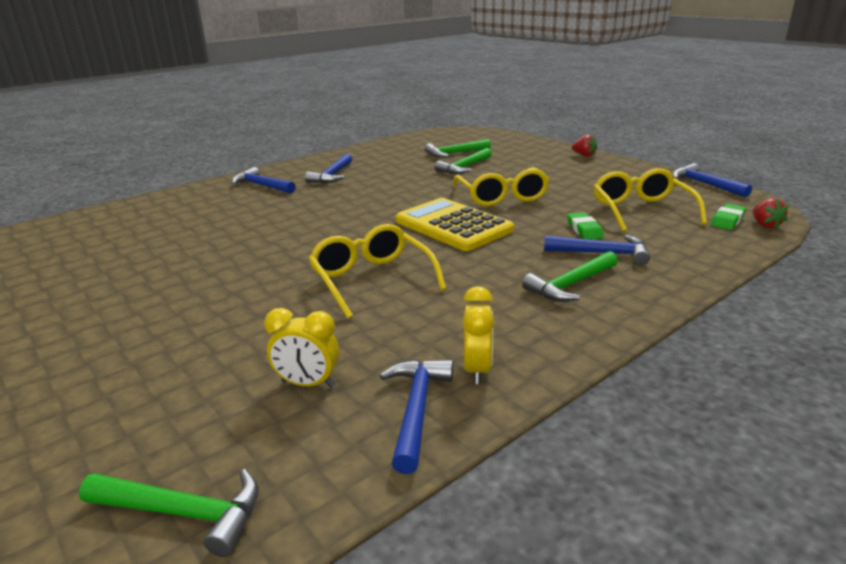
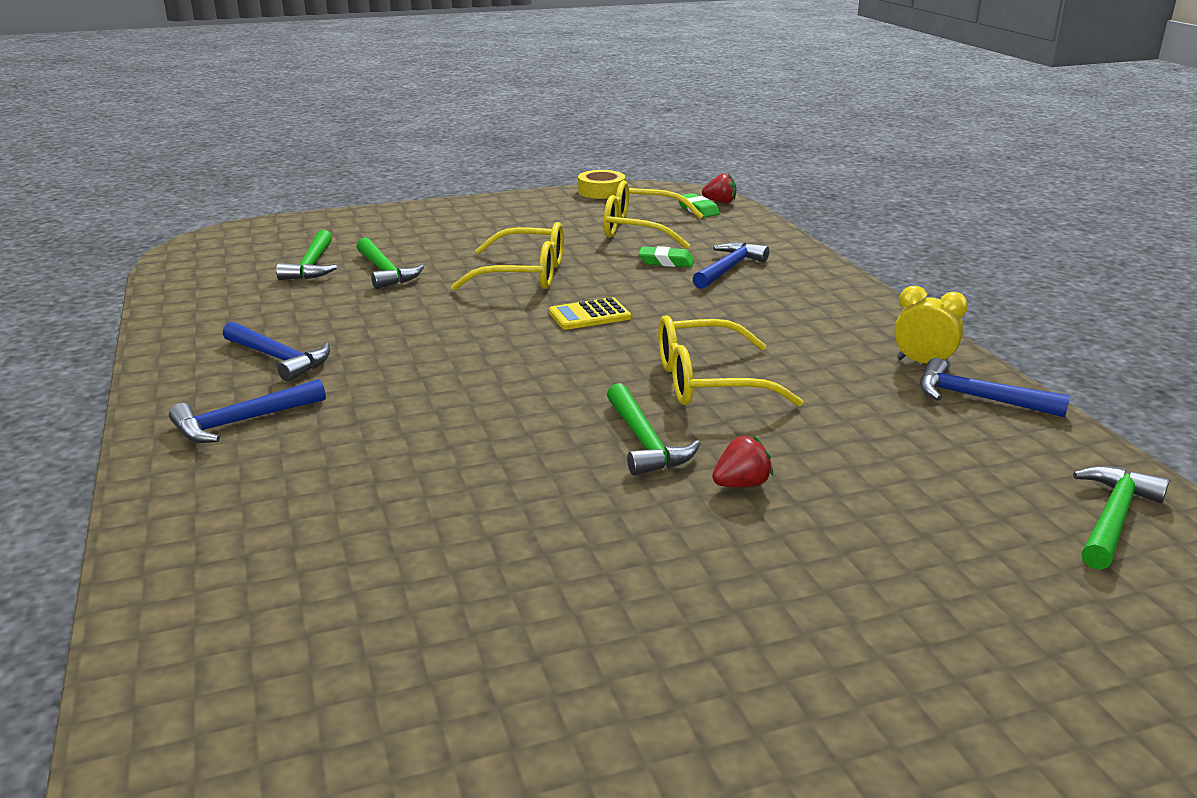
camera: 70 degrees left, 0 degrees up
(308, 384) = (923, 443): yellow clock -> none
(453, 225) = (589, 315): yellow calculator -> yellow calculator, size x0.51
(570, 285) = (786, 295): green hammer -> green hammer (644, 442)
(584, 155) = (438, 209): red strawberry -> red strawberry (741, 484)
(705, 184) = (601, 191): blue hammer -> yellow tape

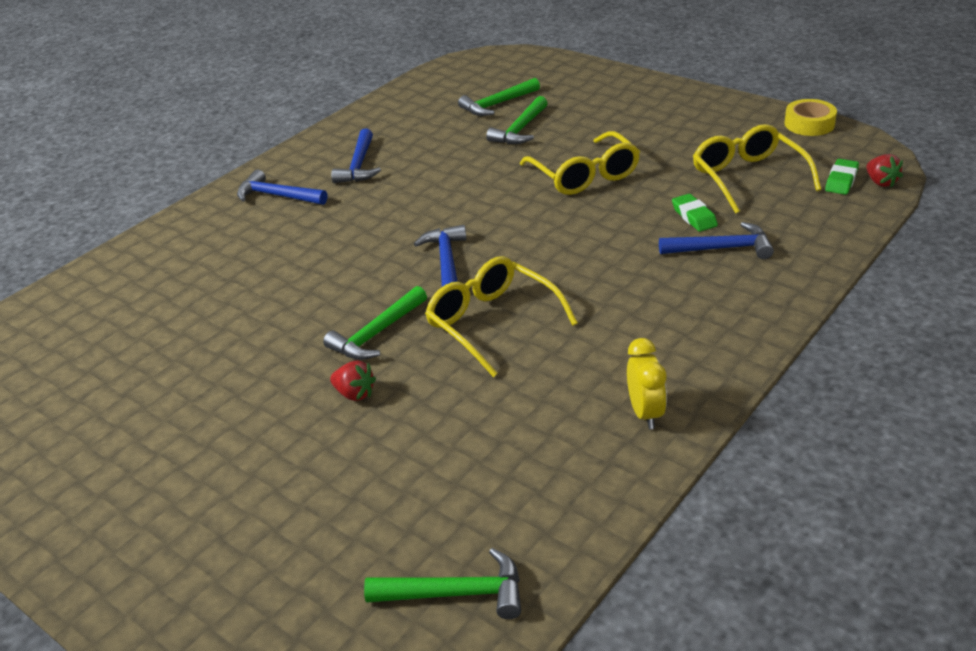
camera: 60 degrees right, 10 degrees up
(589, 315) = (546, 231): yellow calculator -> none
(979, 398) = (607, 464): blue hammer -> blue hammer (446, 261)

